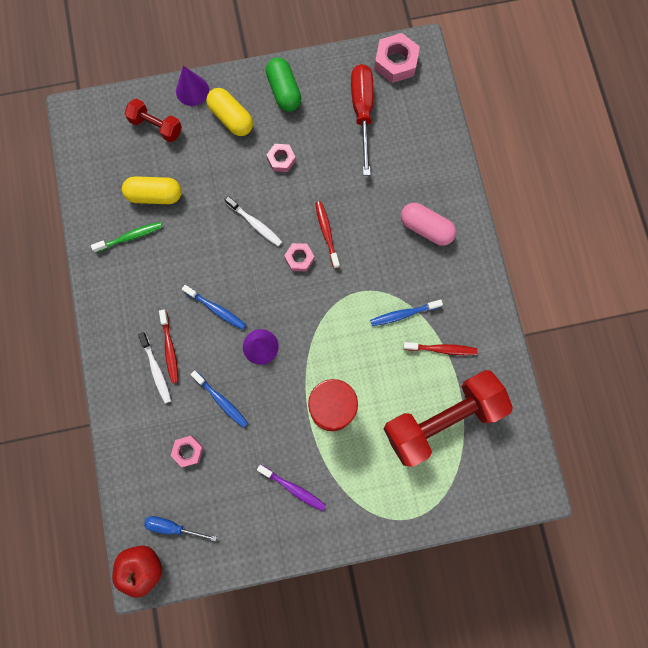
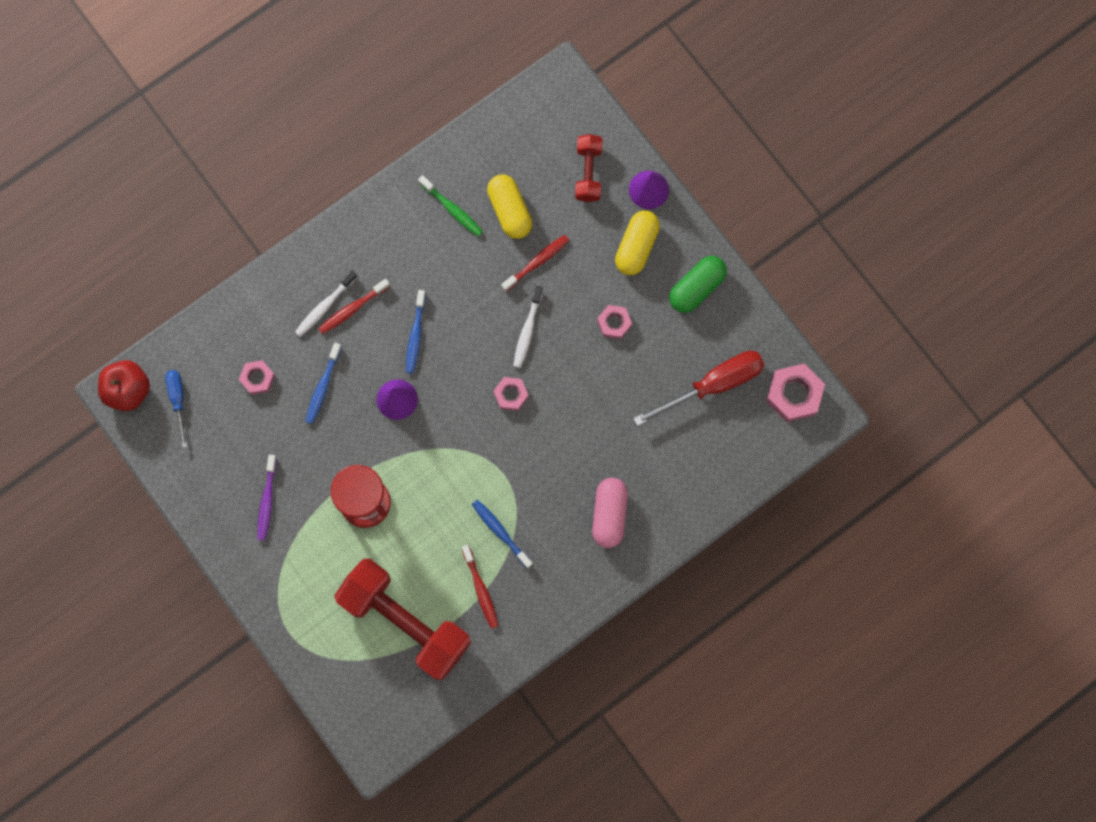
camera: 65 degrees right, 0 degrees up
(326, 233) = (553, 410): red toothbrush -> red toothbrush (537, 262)

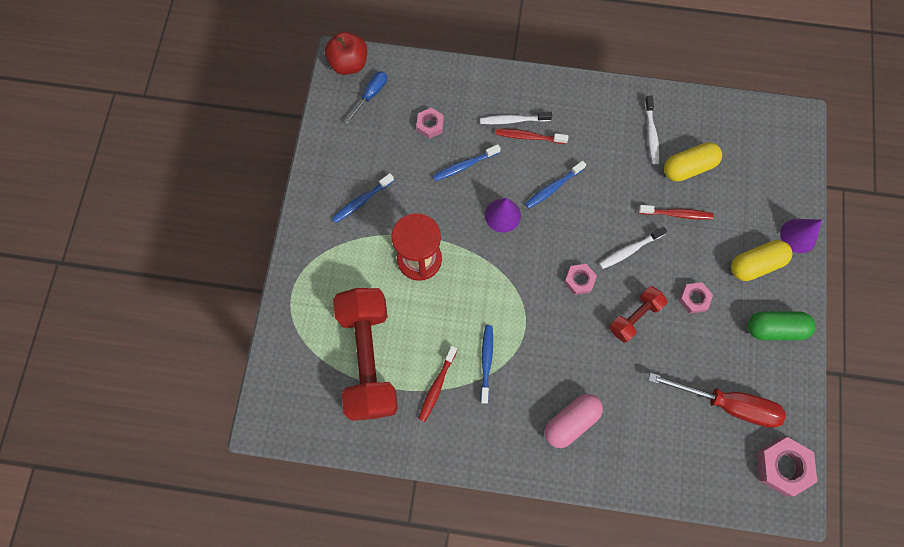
camera: 45 degrees right, 5 degrees down
(267, 501) = (361, 201): purple toothbrush -> blue toothbrush
(452, 209) = (651, 134): green toothbrush -> white toothbrush
(509, 211) = (688, 167): yellow capsule -> yellow capsule turned 45 degrees clockwise
(588, 173) = (765, 189): red dumbbell -> red dumbbell (634, 317)

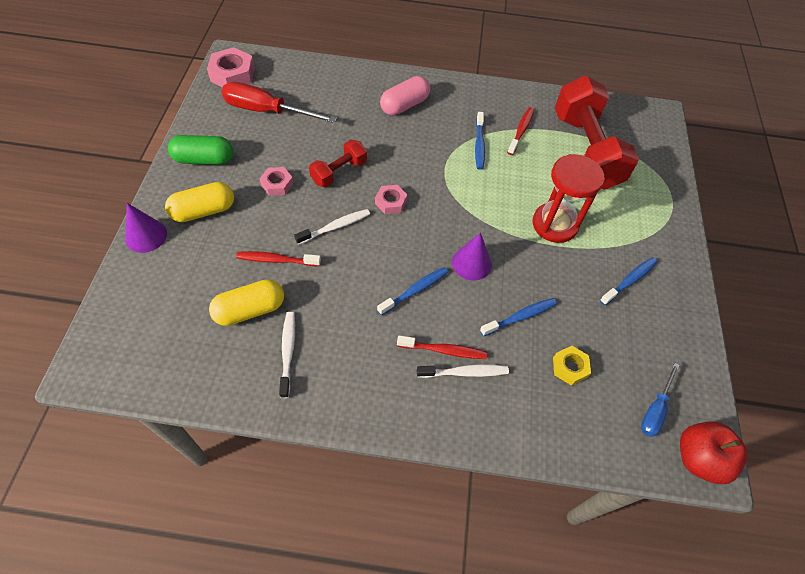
camera: 175 degrees right, 15 degrees down
(430, 125) = (569, 367): pink nut -> yellow nut

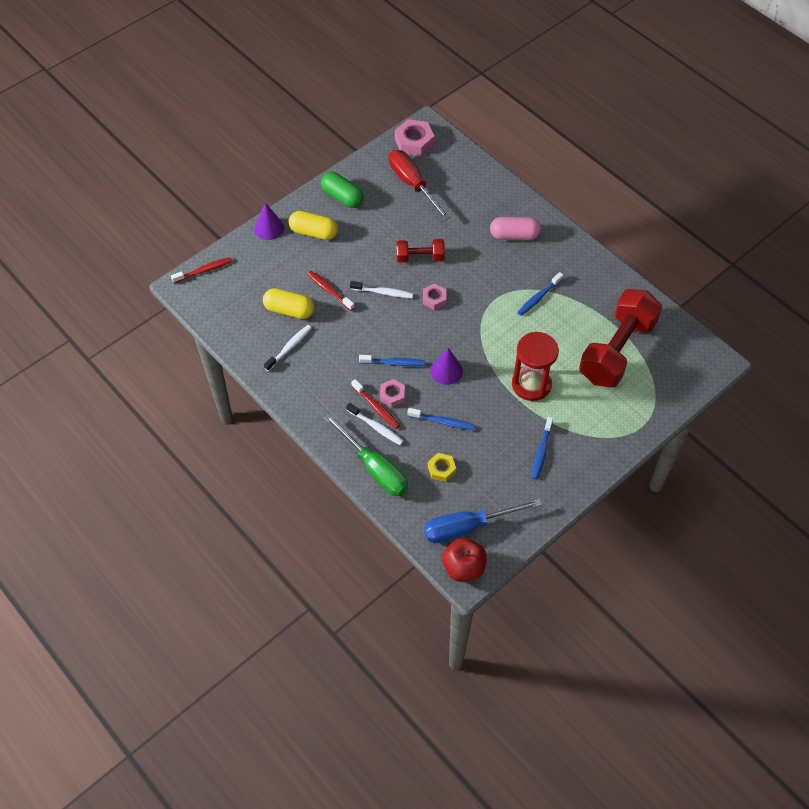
camera: 45 degrees right, 0 degrees up
(277, 184) = (373, 242): pink nut -> pink nut (392, 395)
(508, 420) = (374, 468): none -> green screwdriver
(521, 130) = (583, 306): red toothbrush -> red toothbrush (204, 270)
(629, 280) = (541, 452): blue toothbrush -> blue toothbrush turned 105 degrees clockwise
(655, 409) = (467, 527): blue screwdriver -> blue screwdriver, size x1.79

